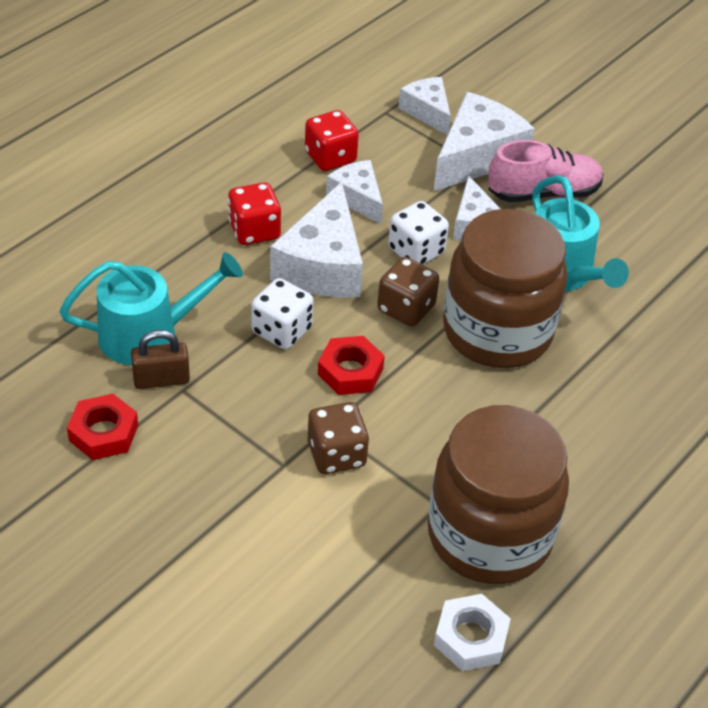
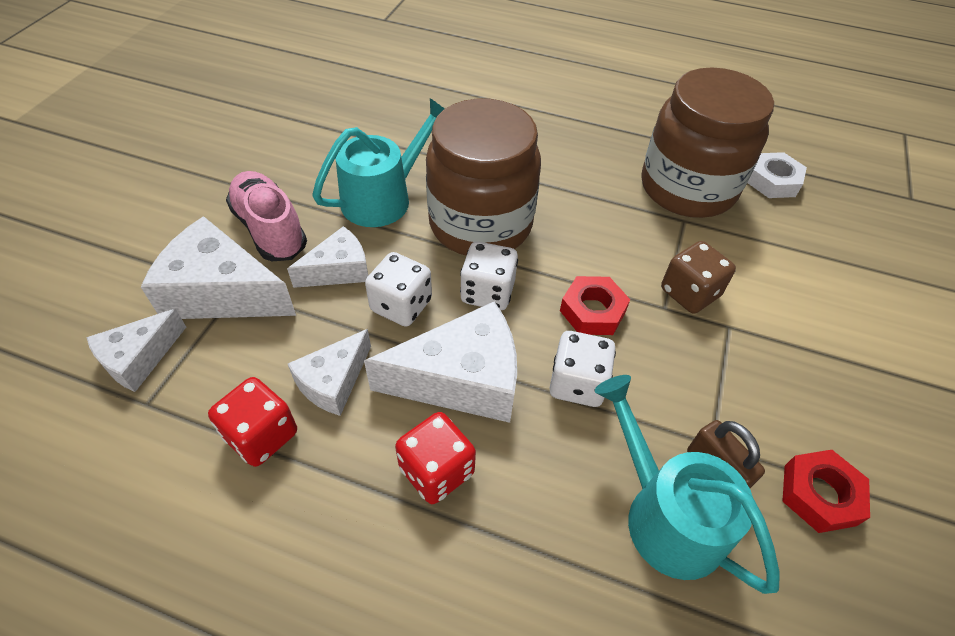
camera: 110 degrees left, 5 degrees up
(406, 308) = (487, 292): brown dice -> white dice

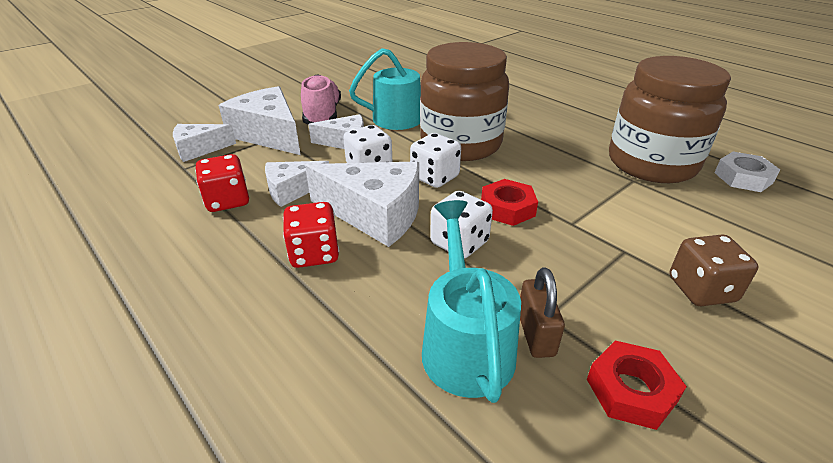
camera: 30 degrees right, 15 degrees down
(689, 293) = (603, 221): brown dice -> brown dice (701, 289)

